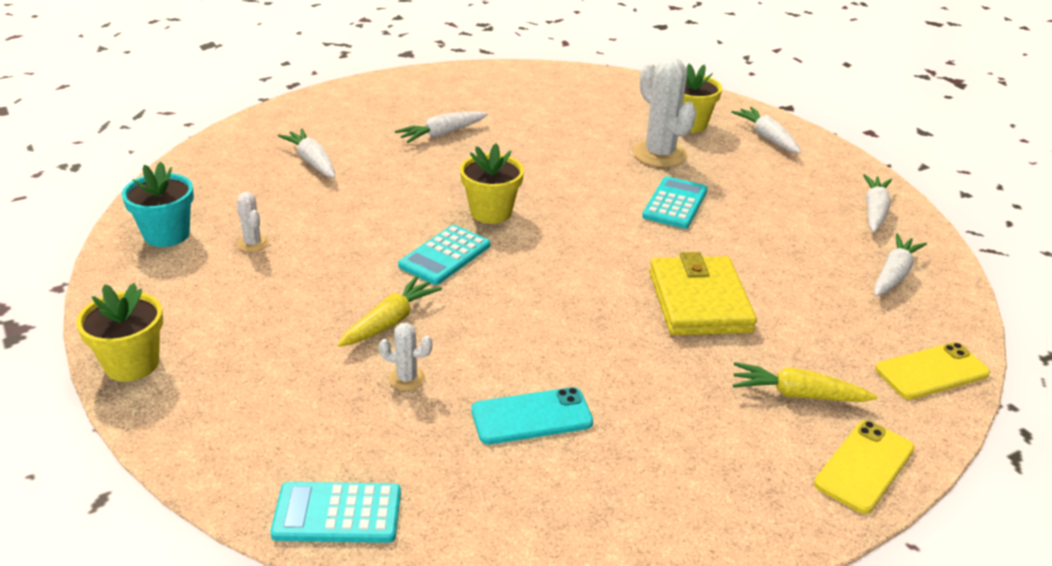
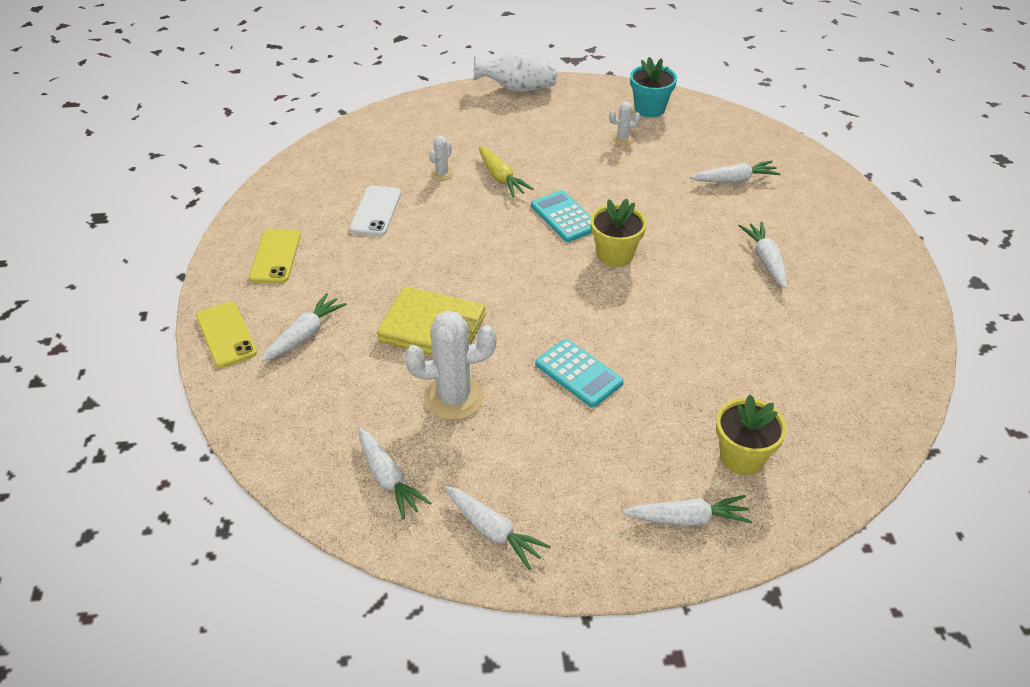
camera: 115 degrees right, 10 degrees up
(132, 364) = (517, 88): yellow flower pot -> white vase
(337, 513) = (359, 134): turquoise calculator -> none
(531, 416) = (376, 211): turquoise phone -> white phone
(659, 154) = (677, 401): white cactus -> white cactus (454, 398)
(797, 394) = (305, 335): yellow carrot -> white carrot
(932, 371) = (268, 425): yellow phone -> yellow phone (275, 256)

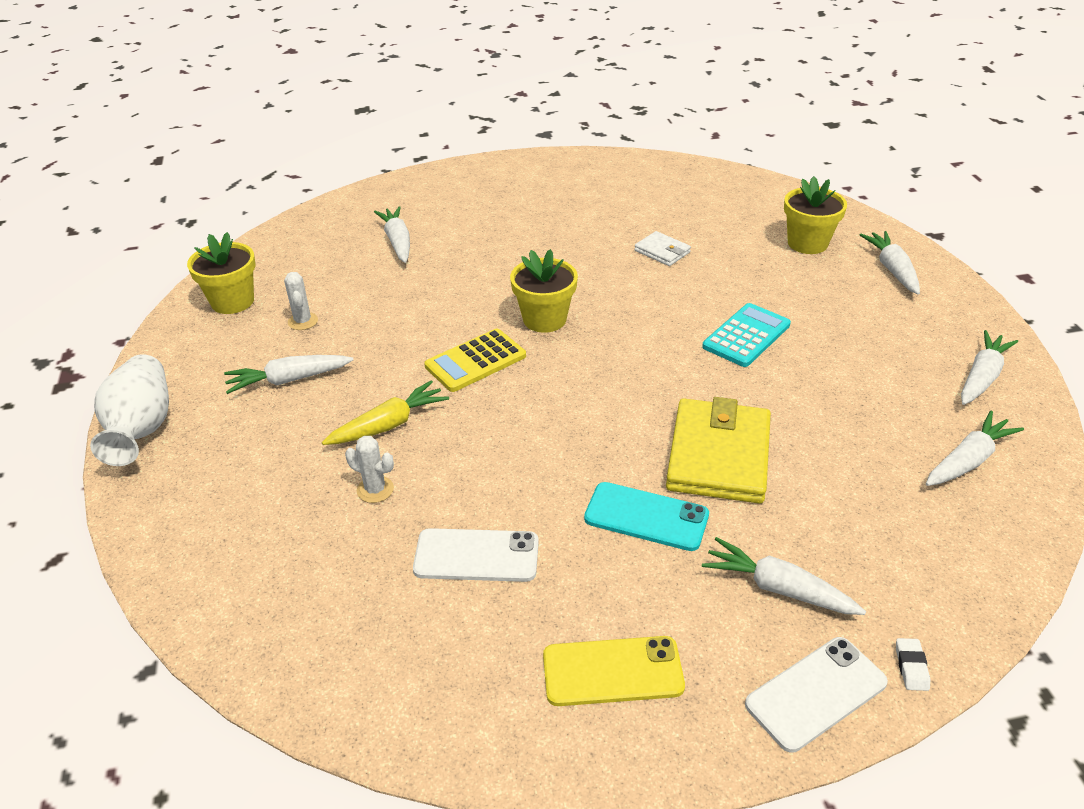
camera: 95 degrees left, 5 degrees down
(224, 382) = (911, 667): none -> white eraser
(226, 335) = (816, 693): yellow phone -> white phone
(384, 284) = (646, 517): none -> turquoise phone
(454, 398) = (824, 423): white cactus -> none
(564, 217) = (475, 361): turquoise calculator -> yellow calculator
(649, 108) = (232, 301): turquoise flower pot -> yellow flower pot
(722, 339) = (662, 251): none -> white wallet
(766, 260) = (536, 226): white carrot -> white carrot (288, 380)

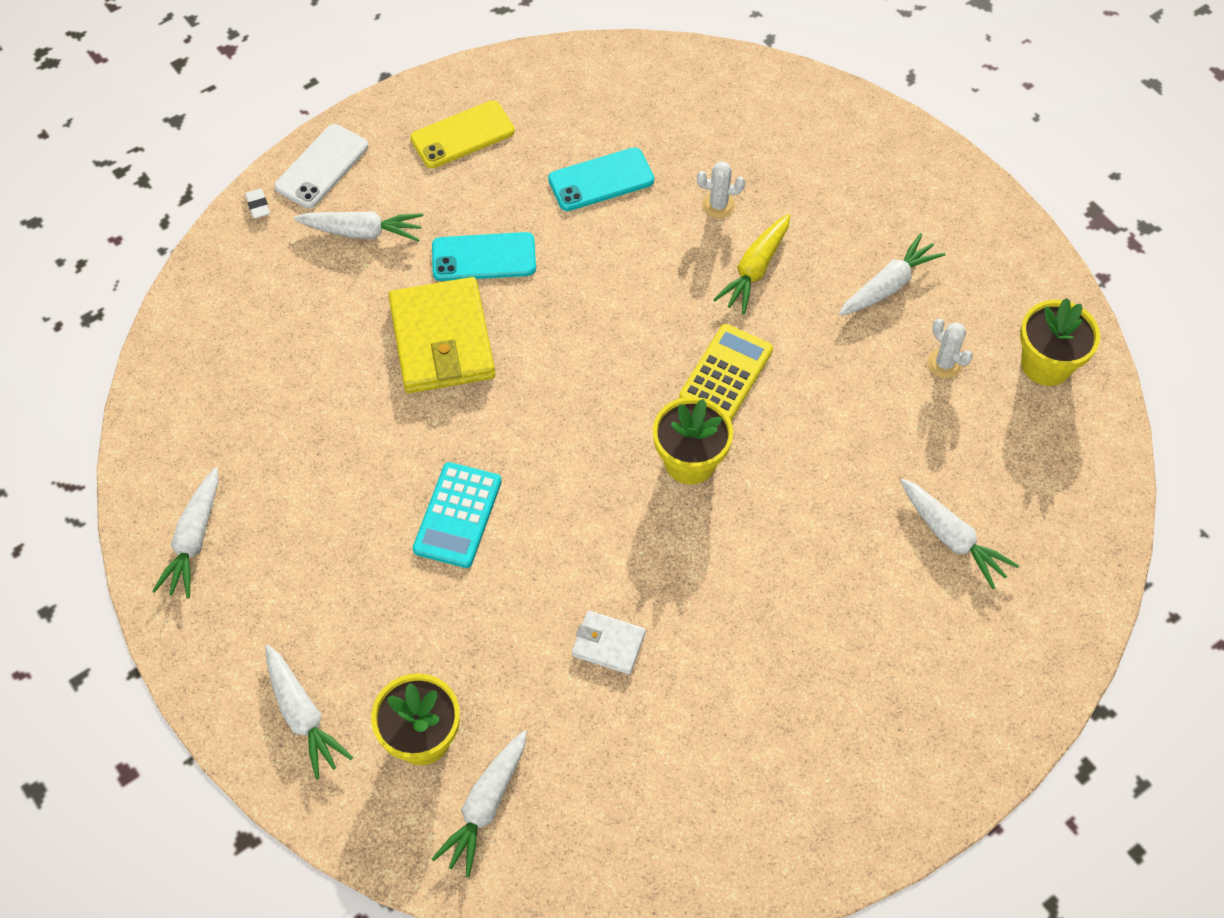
camera: 155 degrees right, 20 degrees up
(141, 428) = (966, 190): white vase -> none
(476, 556) = (601, 180): white phone -> turquoise phone
(968, 460) = (212, 414): white carrot -> white carrot (485, 806)

